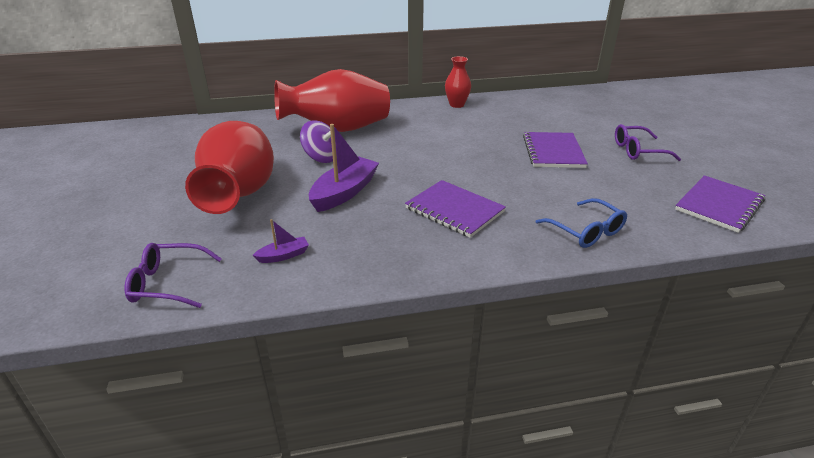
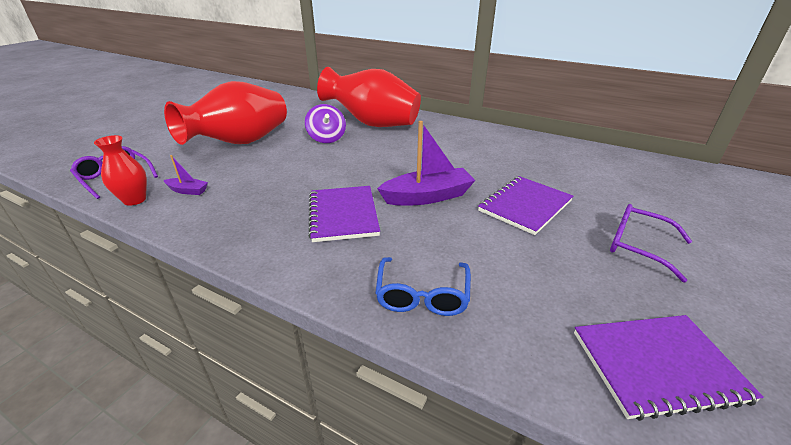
camera: 40 degrees right, 0 degrees up
(344, 192) = (296, 167): purple boat -> purple boat (428, 196)
(456, 105) = (499, 135): red vase -> red vase (134, 200)

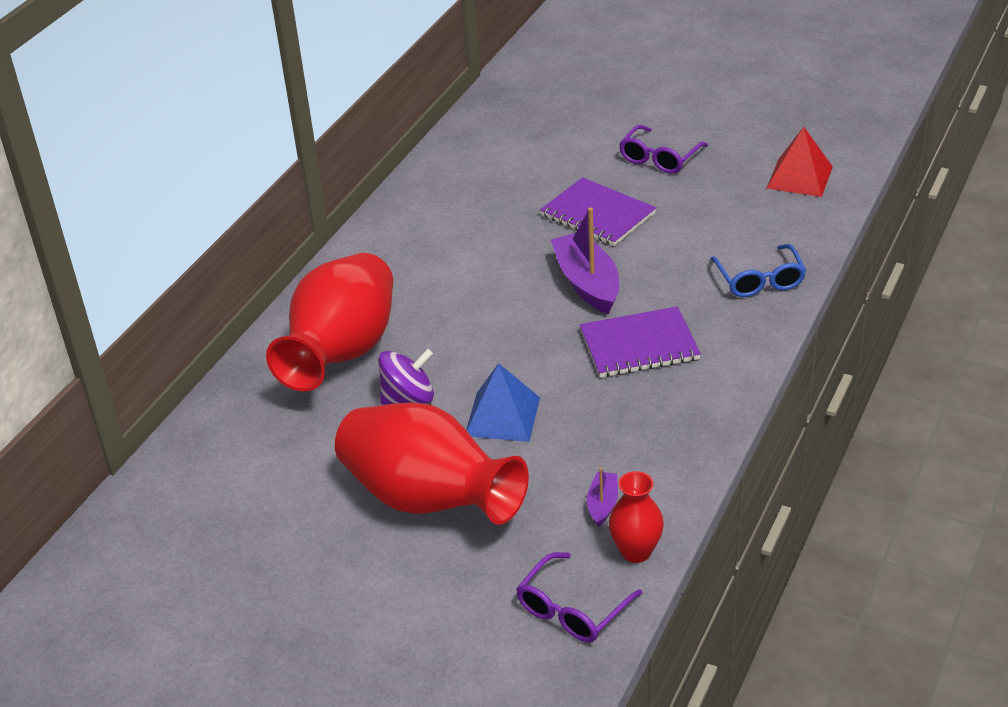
camera: 90 degrees left, 5 degrees up
(294, 162) = (502, 416): none -> blue pyramid
(422, 295) = (759, 280): blue glasses -> blue glasses turned 75 degrees clockwise
(657, 366) = (799, 177): purple notebook -> red pyramid

